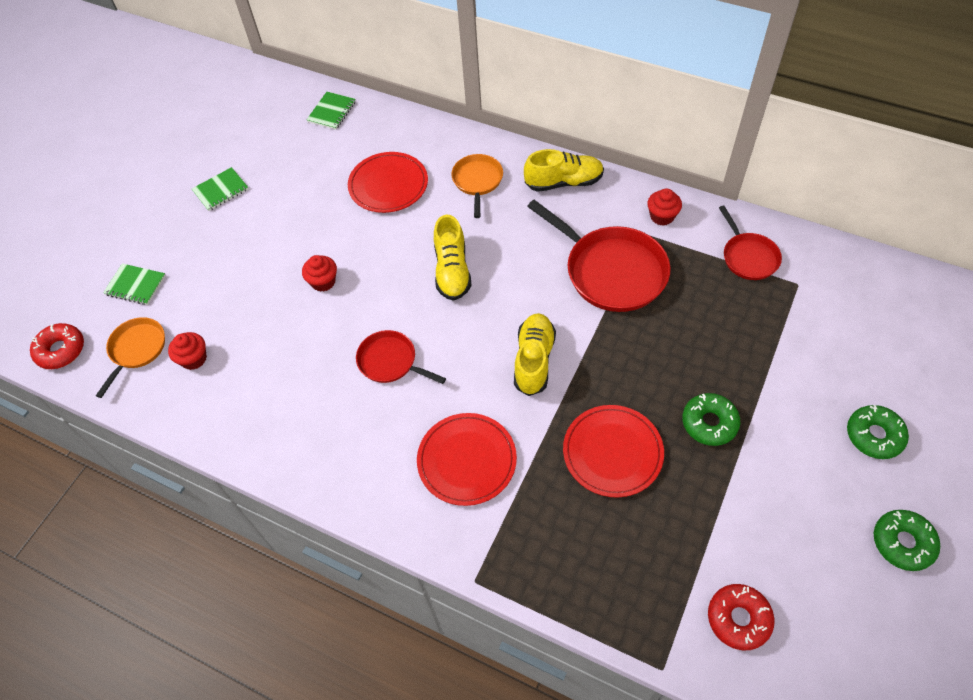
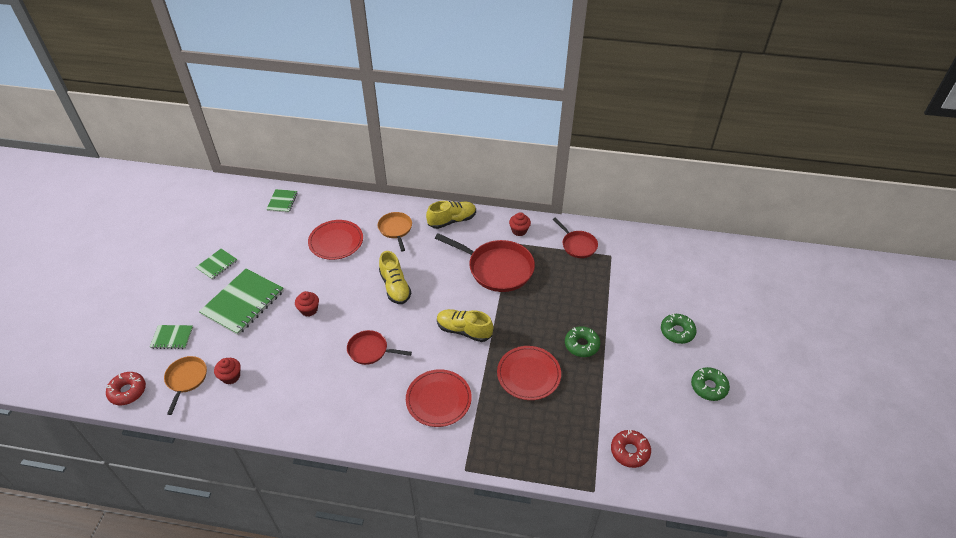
camera: 20 degrees left, 10 degrees down
(239, 253) = (243, 303): none -> green notebook
(534, 360) = (464, 330): yellow shoe -> yellow shoe turned 60 degrees counterclockwise

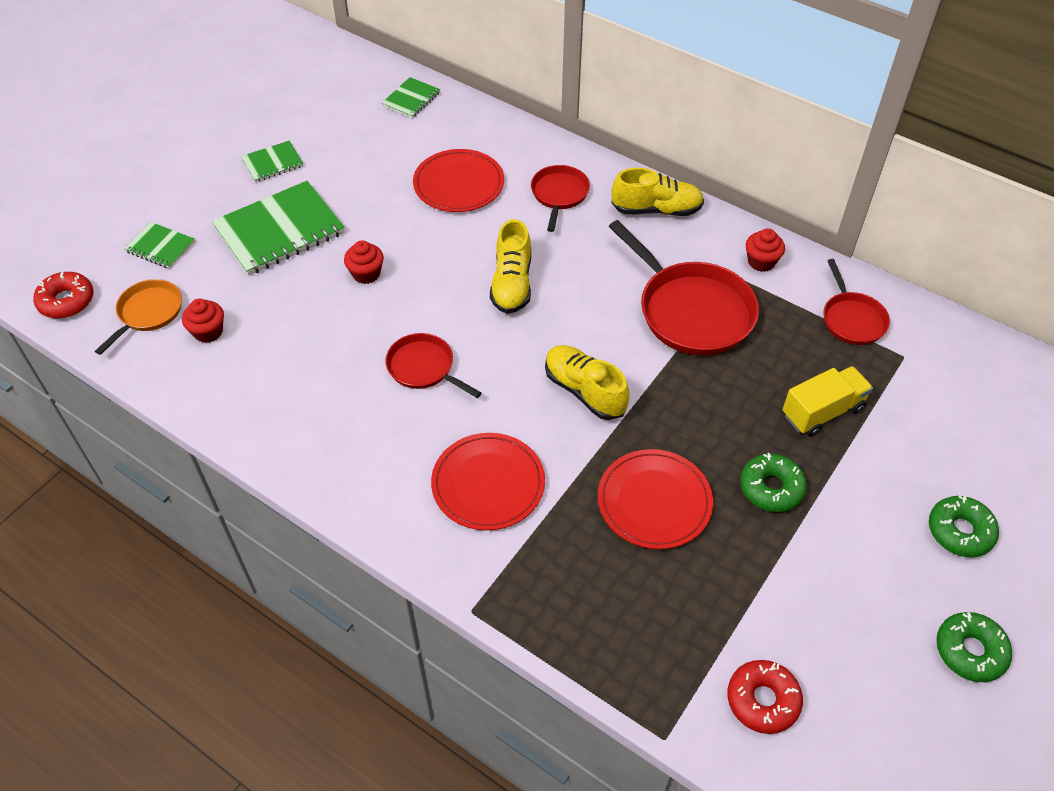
camera: 25 degrees right, 5 degrees up
(395, 229) = (559, 195): orange pan -> red pan
(587, 297) = (822, 412): none -> yellow truck

